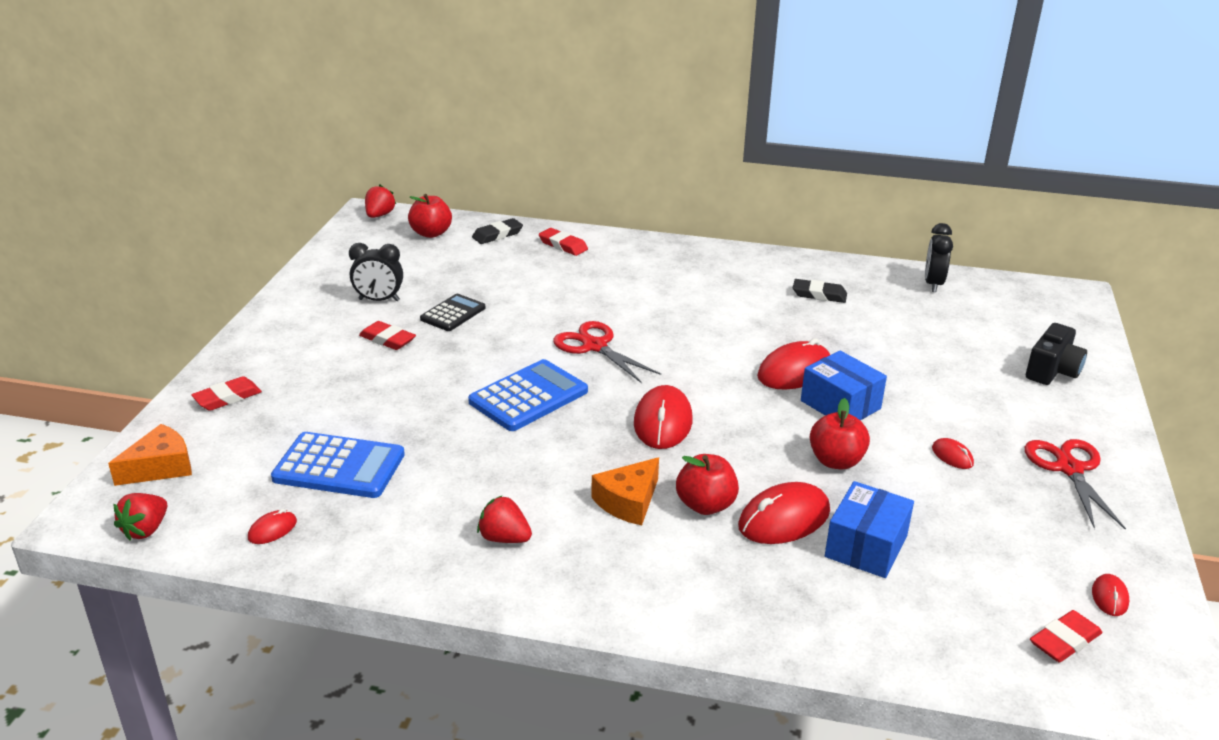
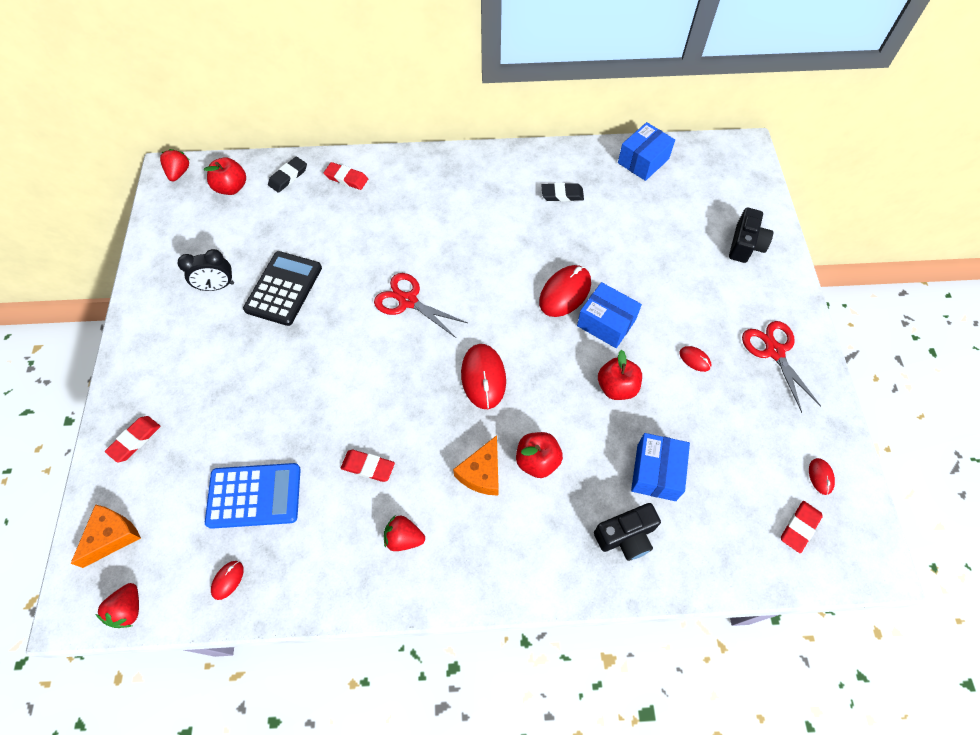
camera: 15 degrees left, 30 degrees up
(387, 339) = (241, 334): red eraser -> red eraser (368, 467)
(453, 313) = (283, 288): black calculator -> black calculator, size x1.59
(528, 396) = (374, 375): blue calculator -> none
(784, 519) = (595, 460): red mouse -> none
(803, 597) = (626, 536): none -> black camera
(933, 284) = (643, 161): black clock -> blue box

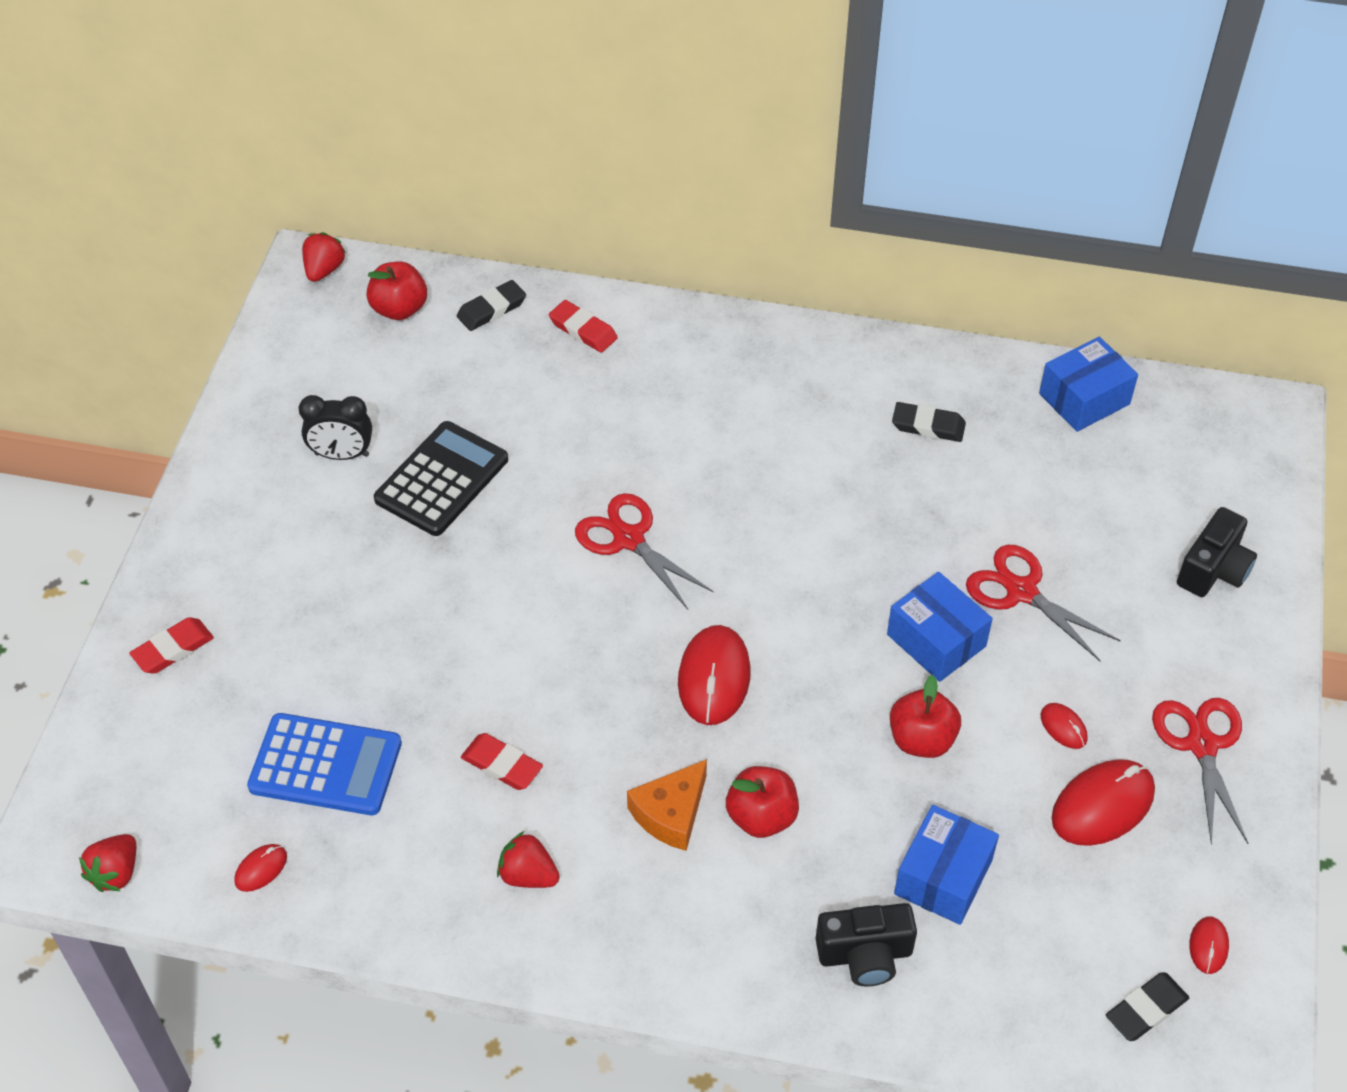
camera: 15 degrees right, 10 degrees down
(112, 536) = (113, 771): orange cheese -> none
(565, 292) = (883, 580): red mouse -> red mouse (1102, 805)
(645, 282) = (1021, 592): none -> red scissors
(799, 527) = (1146, 1009): red eraser -> black eraser

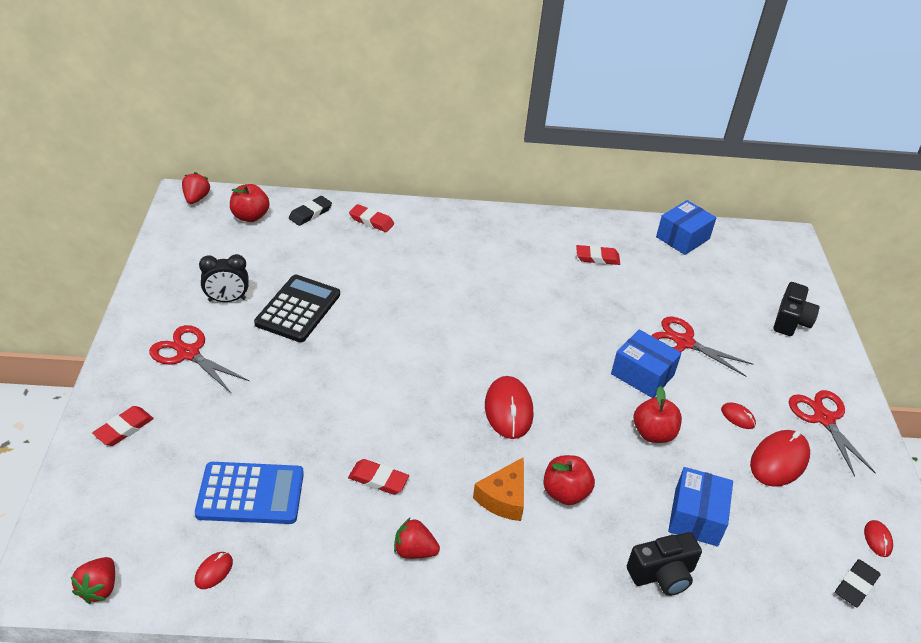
camera: 15 degrees left, 10 degrees down
(628, 539) = (430, 333): red scissors -> red scissors (188, 353)
(928, 426) = (597, 258): black eraser -> red eraser

